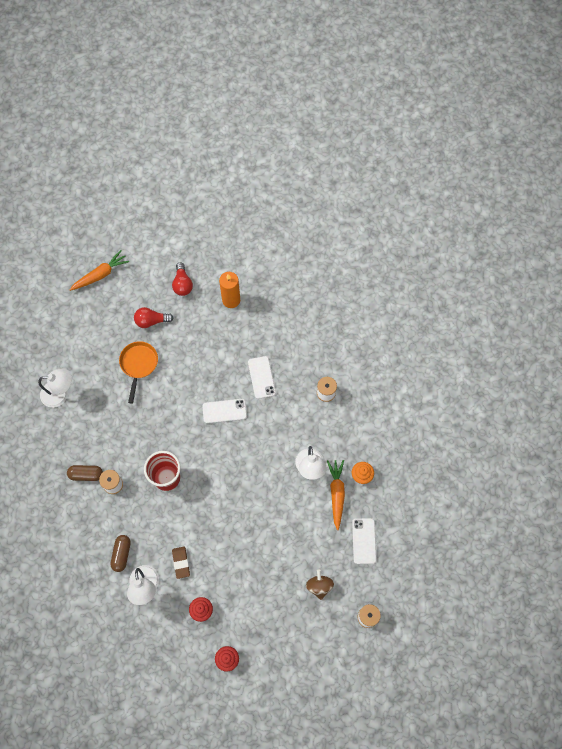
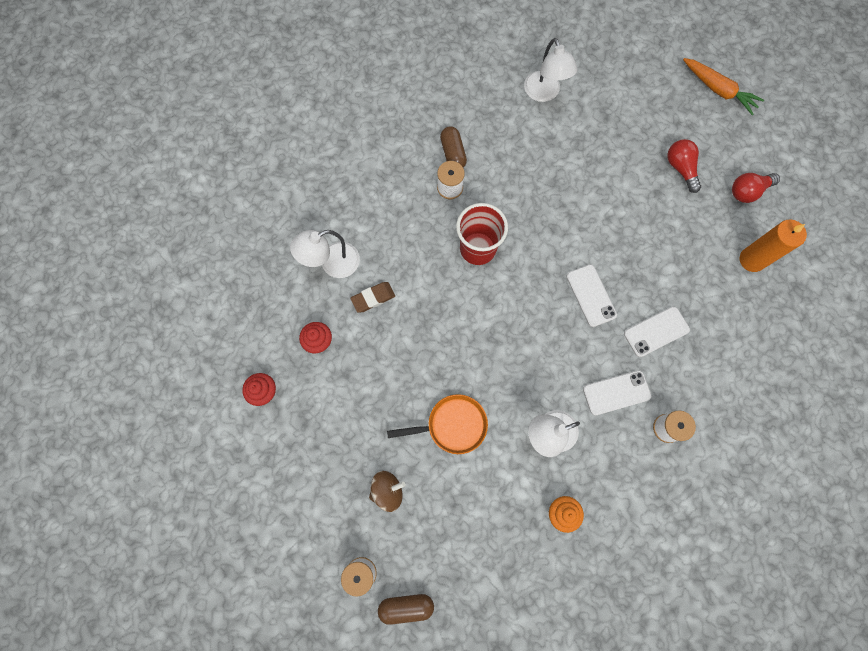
camera: 75 degrees right, 5 degrees up
(121, 554) = (365, 224): brown capsule -> brown capsule (406, 606)
(138, 365) = (615, 171): orange pan -> orange pan (452, 425)
(336, 494) = (524, 482): orange carrot -> none
(364, 541) = (467, 540): white phone -> white phone (616, 392)

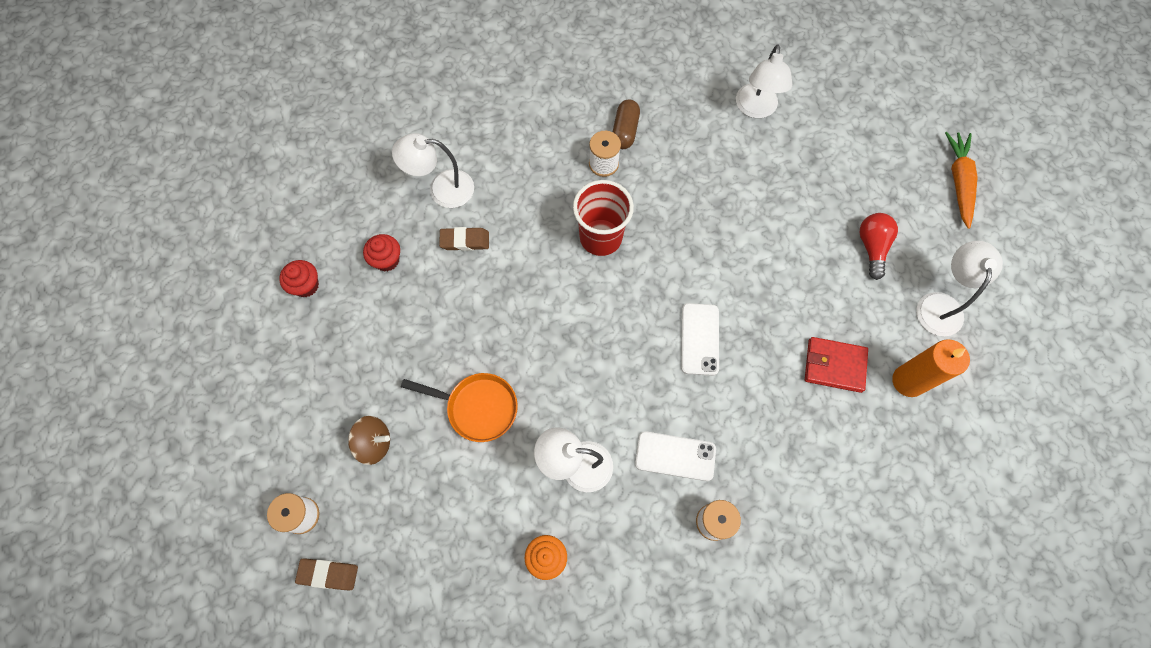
camera: 25 degrees right, 5 degrees down
(406, 606) = (328, 574): brown capsule -> brown eraser
(656, 332) = (754, 410): white phone -> none
(696, 271) = (834, 365): none -> red wallet
(718, 90) = (958, 181): orange carrot -> orange carrot turned 150 degrees counterclockwise
(748, 191) = (940, 304): red light bulb -> white lamp

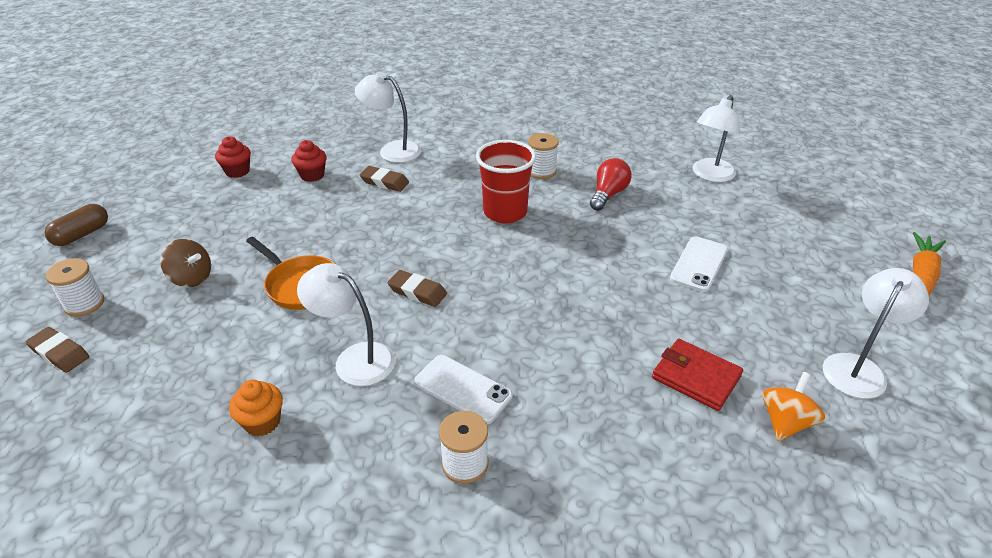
camera: 25 degrees right, 30 degrees down
(581, 371) = (417, 292): none -> brown eraser
(625, 131) = (575, 158): brown capsule -> brown capsule (82, 235)
(700, 339) = (554, 307): white phone -> white phone (699, 264)
(872, 247) = (790, 297): red light bulb -> red light bulb (608, 194)
(908, 381) = (785, 422): orange candle -> orange spinning top

